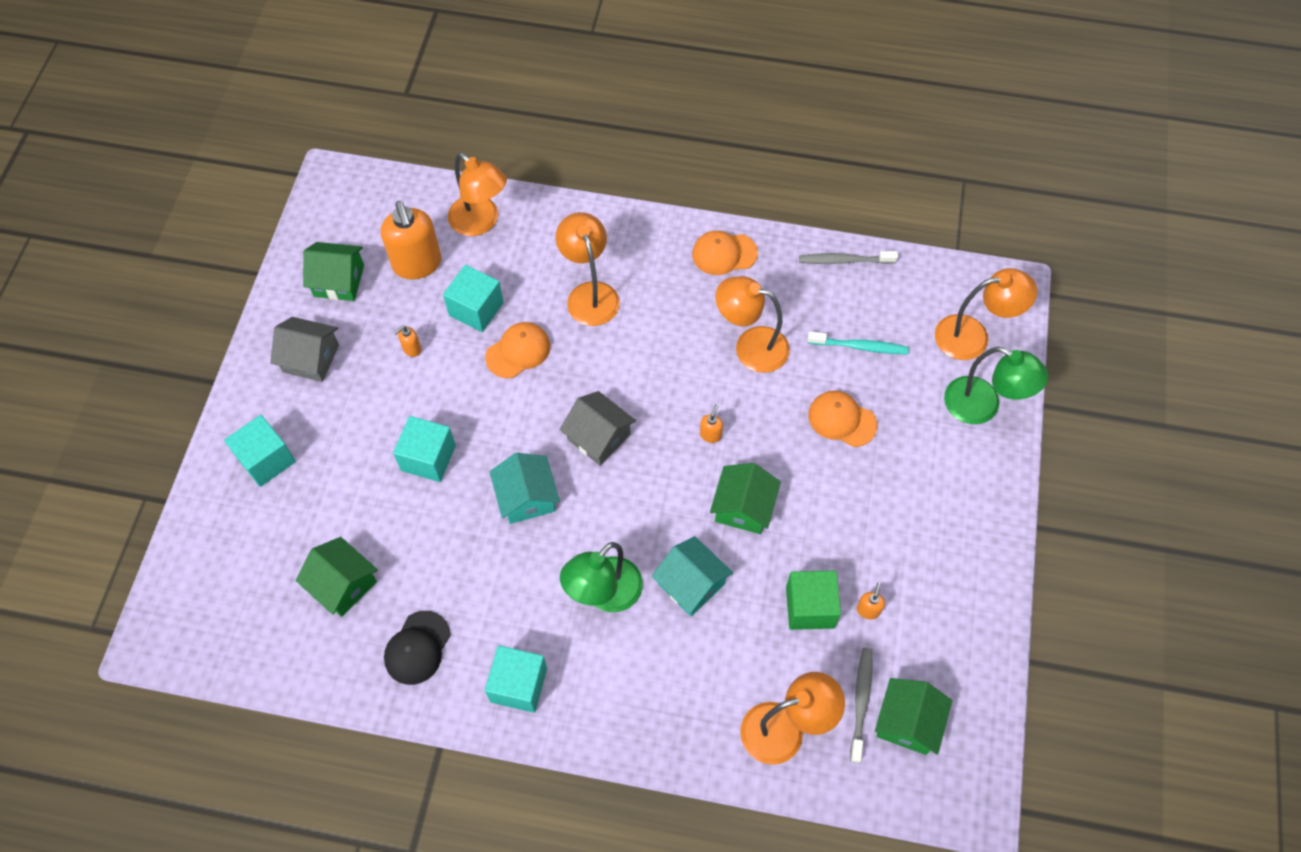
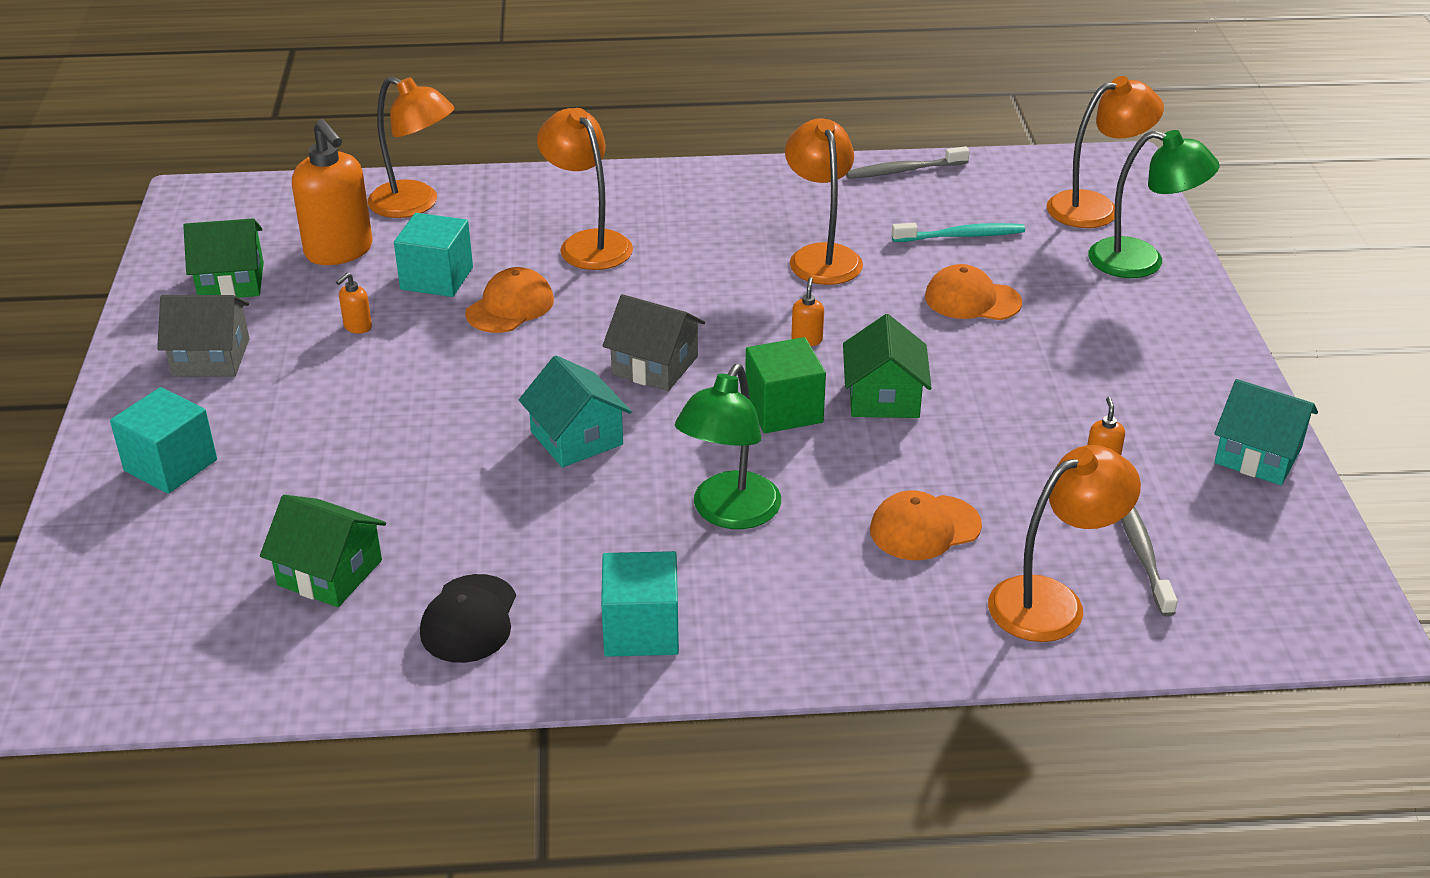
camera: 15 degrees left, 25 degrees down
(428, 458) = (418, 424): turquoise cube -> none
(691, 584) = (848, 481): turquoise house -> turquoise house (1258, 455)
(724, 254) = (749, 186): orange cap -> orange cap (924, 528)
(750, 346) = (821, 256): orange lamp -> orange lamp turned 75 degrees clockwise
(810, 607) = (1022, 475): green cube -> green cube (783, 410)
(907, 722) = (1216, 562): green house -> none

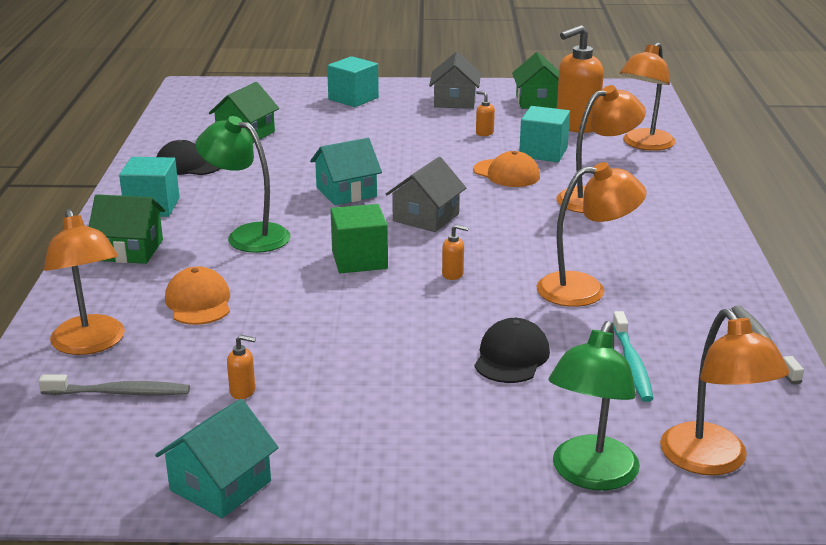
camera: 95 degrees right, 10 degrees down
(883, 397) = (365, 300): green house -> green house (130, 250)
(972, 300) = (511, 357): orange cap -> black cap

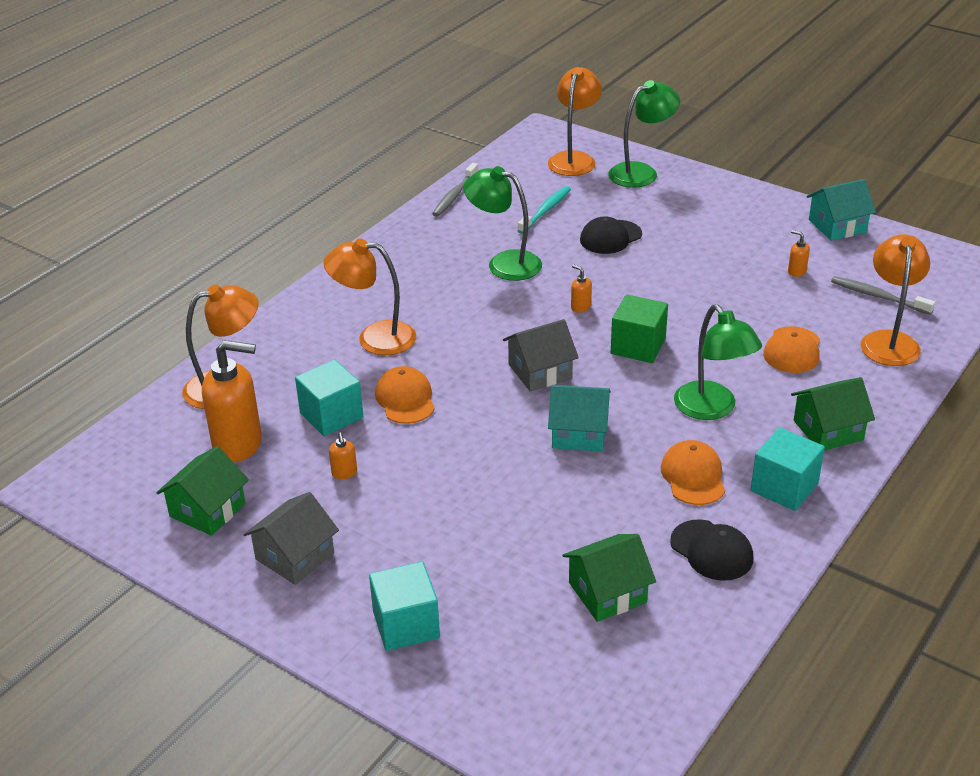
camera: 145 degrees left, 10 degrees up
(130, 250) = (828, 430): green house -> green house turned 60 degrees counterclockwise
(231, 194) = (693, 476): none -> orange cap
(585, 289) = (504, 263): orange lamp -> green lamp

